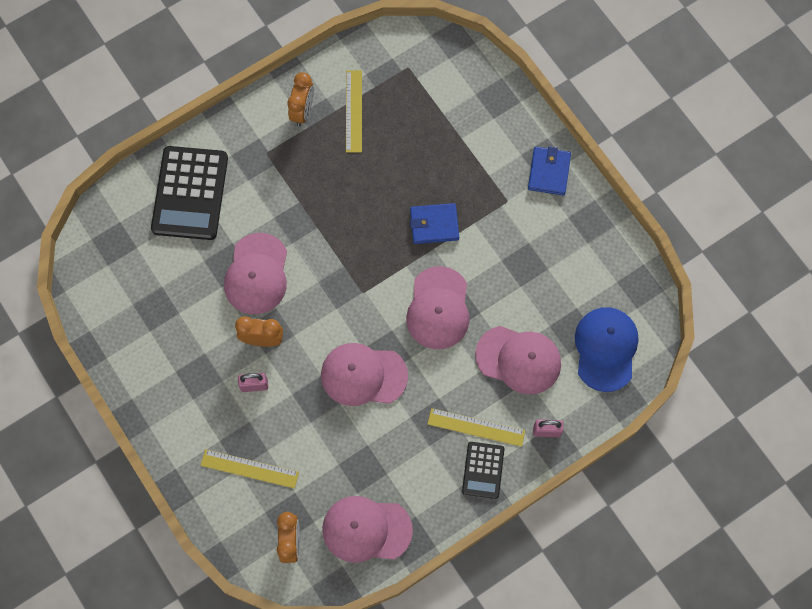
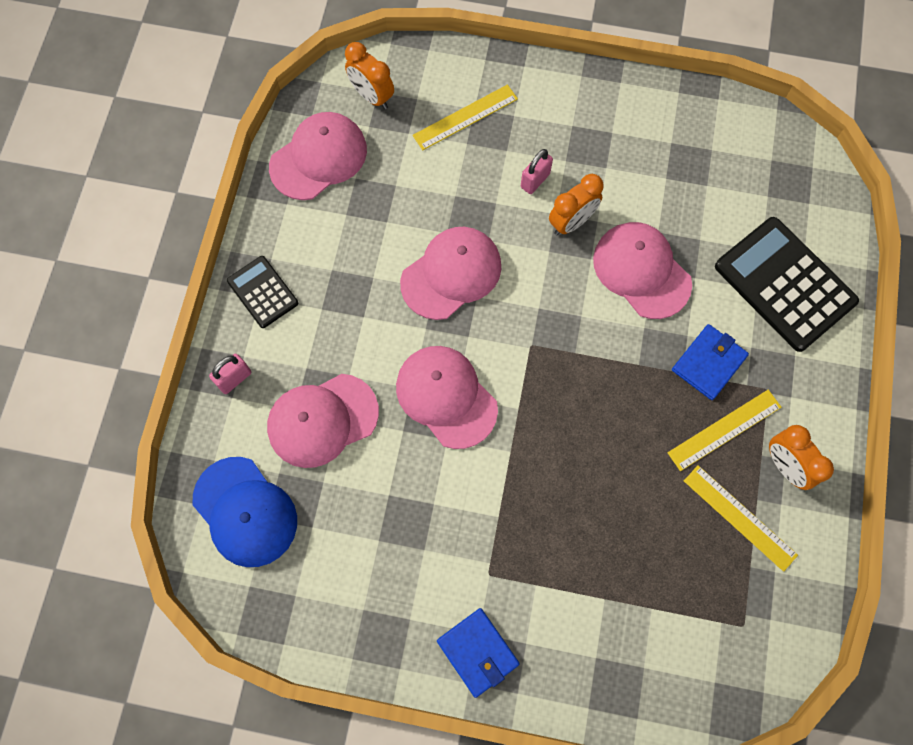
camera: 135 degrees right, 0 degrees up
(434, 225) = (534, 475): blue wallet -> blue wallet (708, 363)
(476, 427) = (304, 322): yellow ruler -> yellow ruler (724, 430)

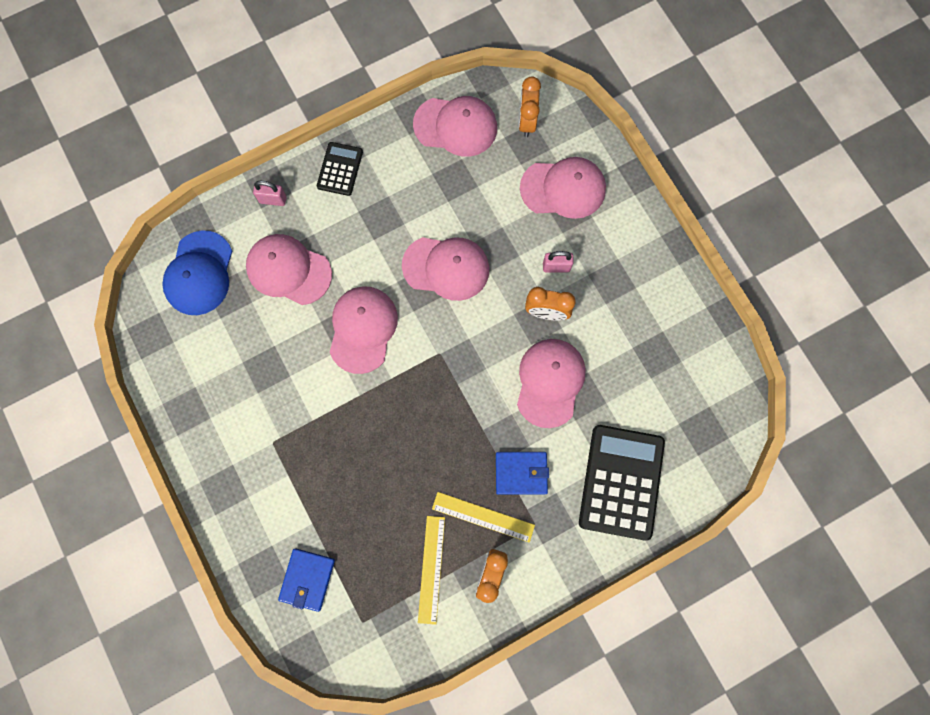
camera: 50 degrees right, 5 degrees up
(465, 117) = (563, 189): yellow ruler -> pink cap
(477, 652) = (221, 472): blue wallet -> blue wallet (307, 579)

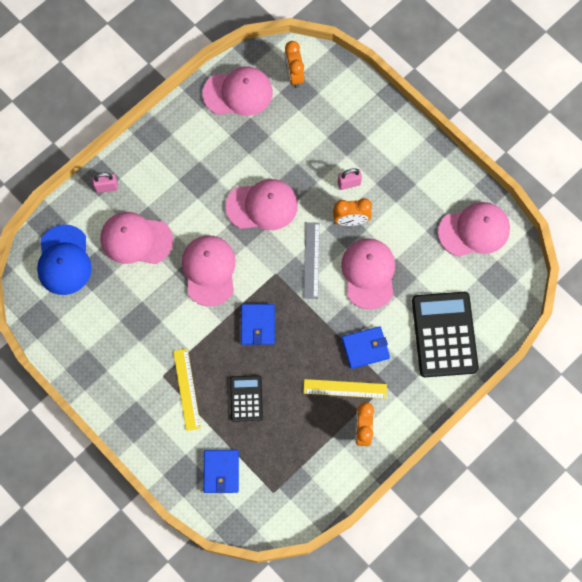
camera: 15 degrees left, 5 degrees down
(340, 169) = (154, 150): black calculator -> black calculator (246, 398)
(401, 410) = (257, 325): none -> blue wallet
(431, 569) = (316, 438): yellow ruler -> yellow ruler (187, 389)
(486, 348) = (311, 260): none -> grey ruler
(563, 189) = (337, 121): pink cap -> pink cap (474, 230)

